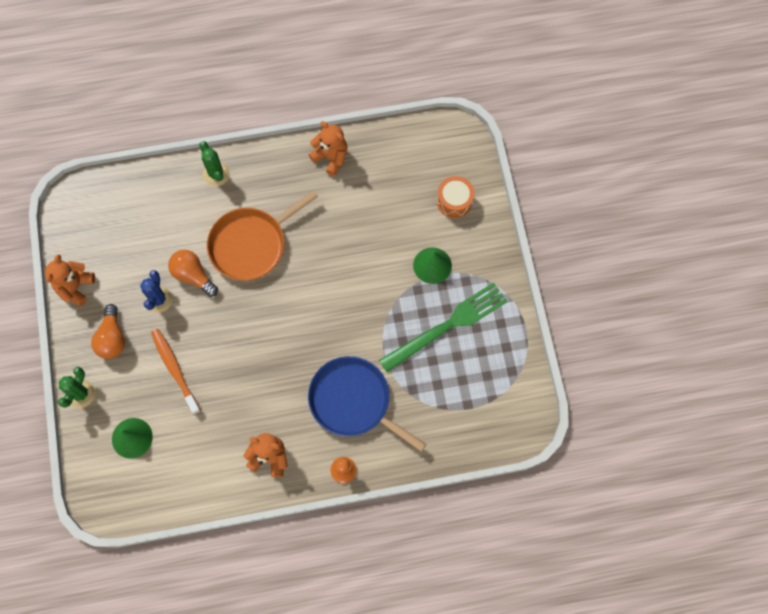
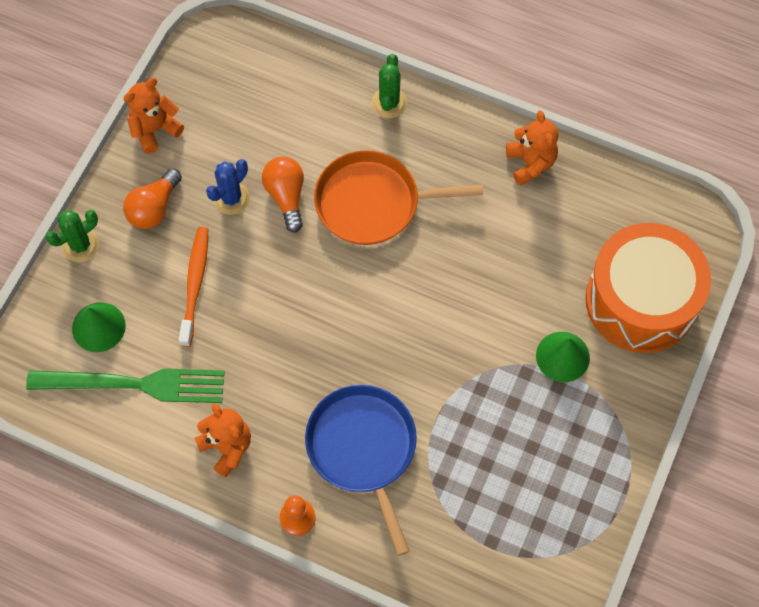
camera: 35 degrees right, 5 degrees down
(447, 326) = (531, 436): green fork -> green fork (134, 384)
(454, 201) = (640, 300): orange drum -> orange drum, size x2.20

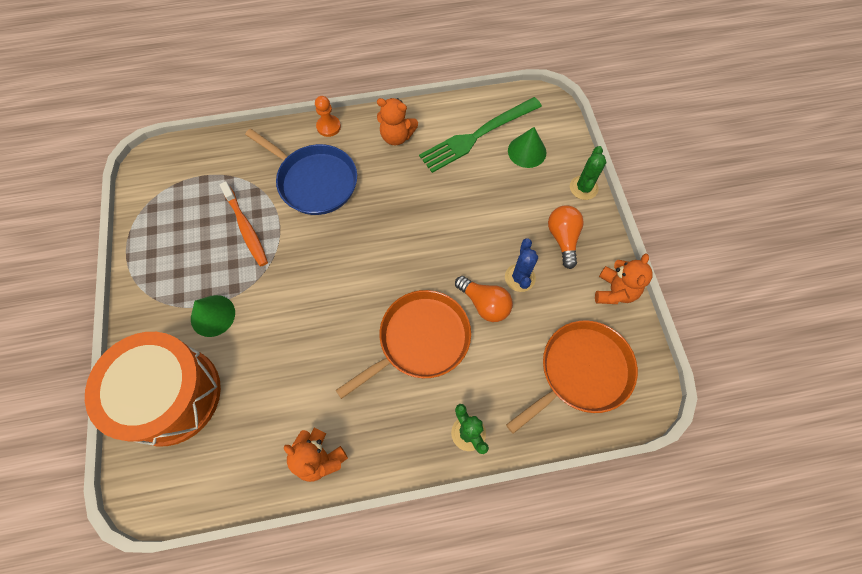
camera: 145 degrees right, 0 degrees up
(195, 284) = (493, 209): orange toothbrush -> orange toothbrush (246, 228)
(251, 86) = (581, 372): none -> orange pan

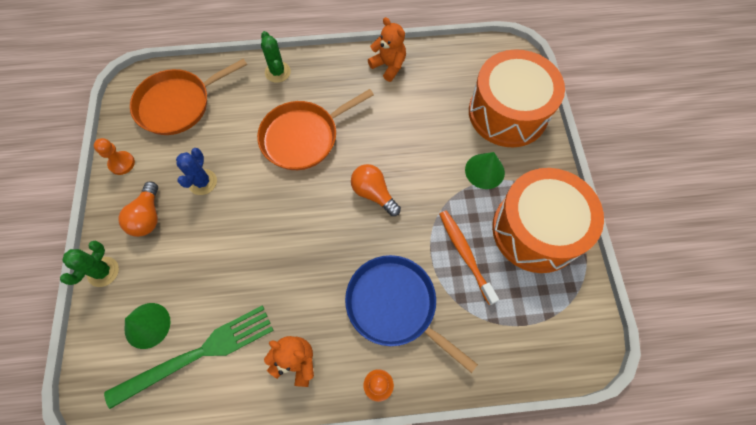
camera: 175 degrees left, 0 degrees up
(171, 256) = (536, 230): none -> orange drum
(484, 304) = (241, 162): orange light bulb -> orange light bulb (373, 193)
(614, 291) = (122, 163): orange teddy bear -> orange pawn

